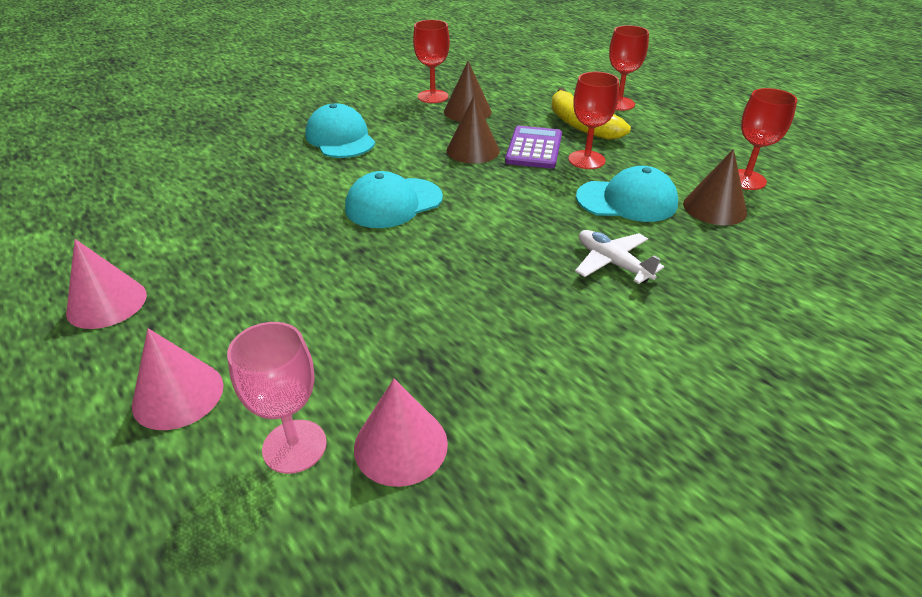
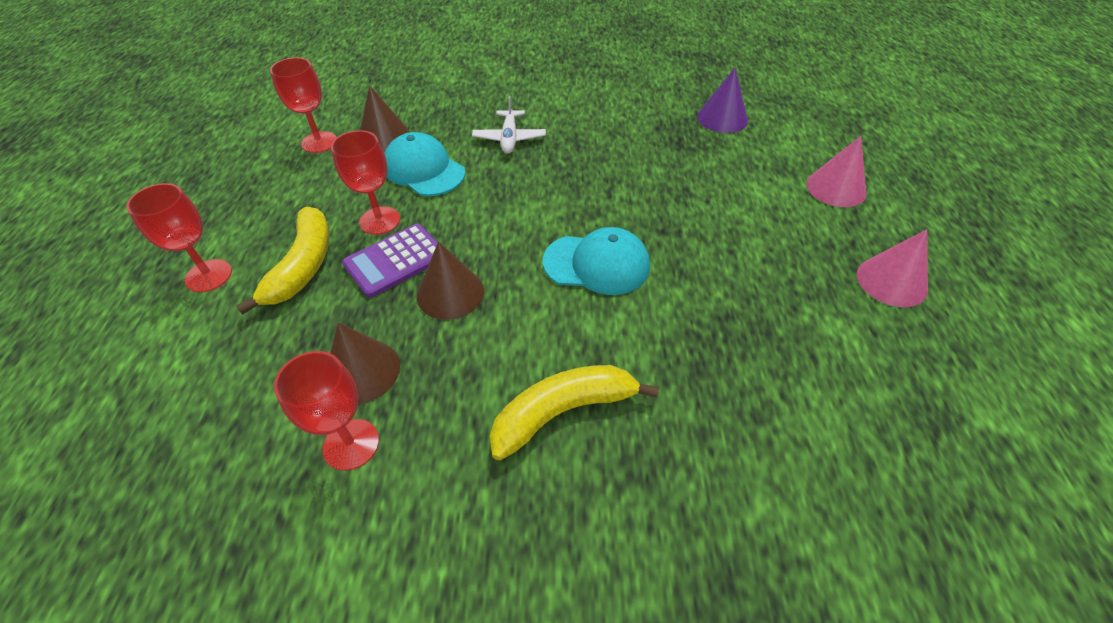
camera: 140 degrees left, 10 degrees up
(294, 446) = (775, 138): pink goblet -> none
(340, 138) = (563, 412): turquoise cap -> yellow banana
(400, 445) = (722, 118): pink cone -> purple cone

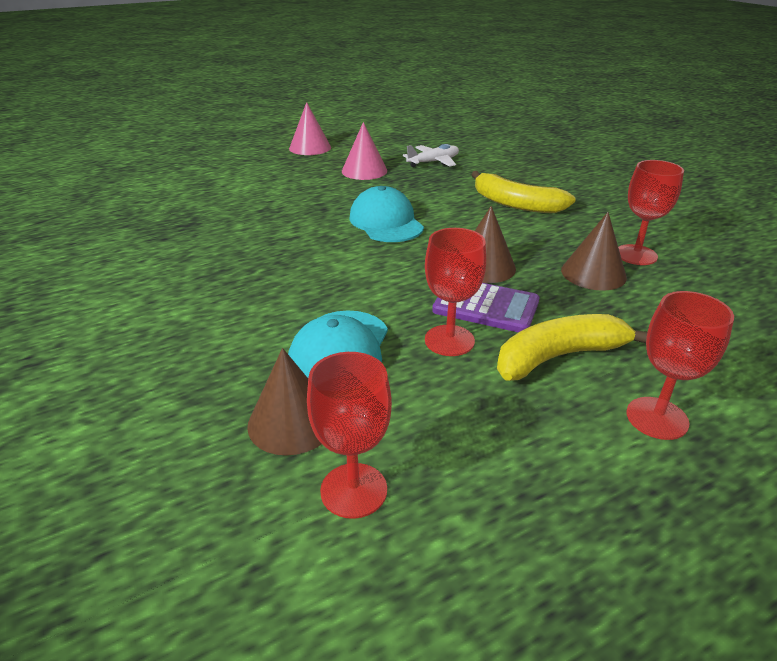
camera: 120 degrees left, 15 degrees down
(509, 138) = (233, 314): white plane -> white plane (433, 162)
(722, 118) = (131, 213): purple cone -> none
(836, 188) = (221, 166): pink cone -> pink cone (364, 171)

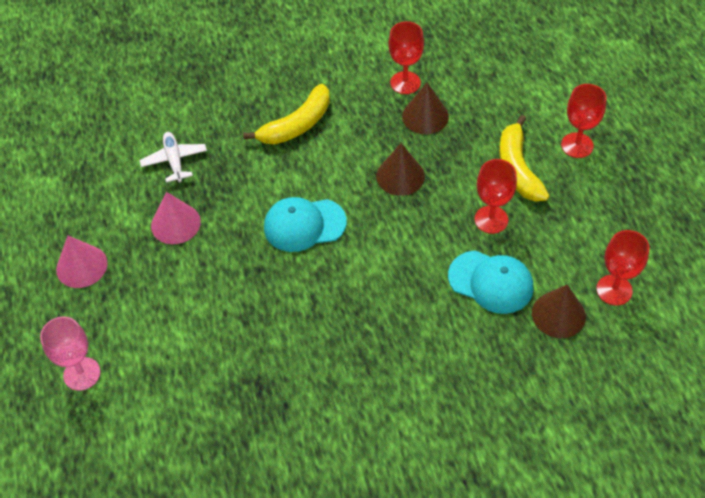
camera: 75 degrees left, 20 degrees up
(208, 160) = (82, 374): none -> pink goblet
(486, 306) = (454, 189): purple calculator -> none

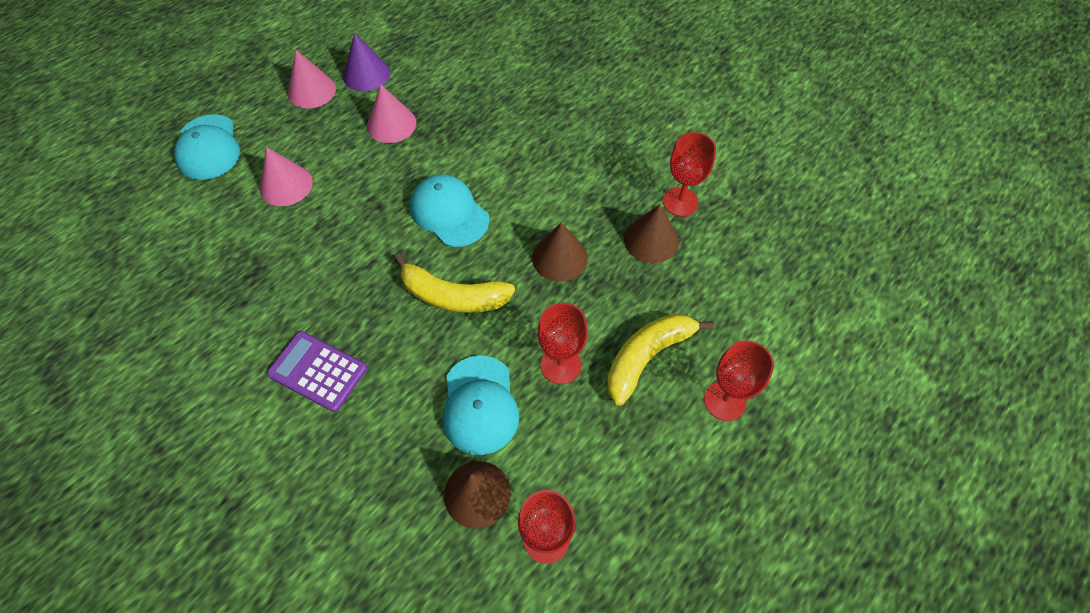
camera: 55 degrees right, 5 degrees up
(82, 374) = (208, 147): pink goblet -> turquoise cap
(99, 217) = (366, 74): none -> purple cone
(174, 161) = (457, 88): white plane -> none
(180, 327) = (286, 185): none -> pink cone
(297, 125) = (560, 147): yellow banana -> yellow banana (453, 296)
(392, 375) = (318, 371): none -> purple calculator

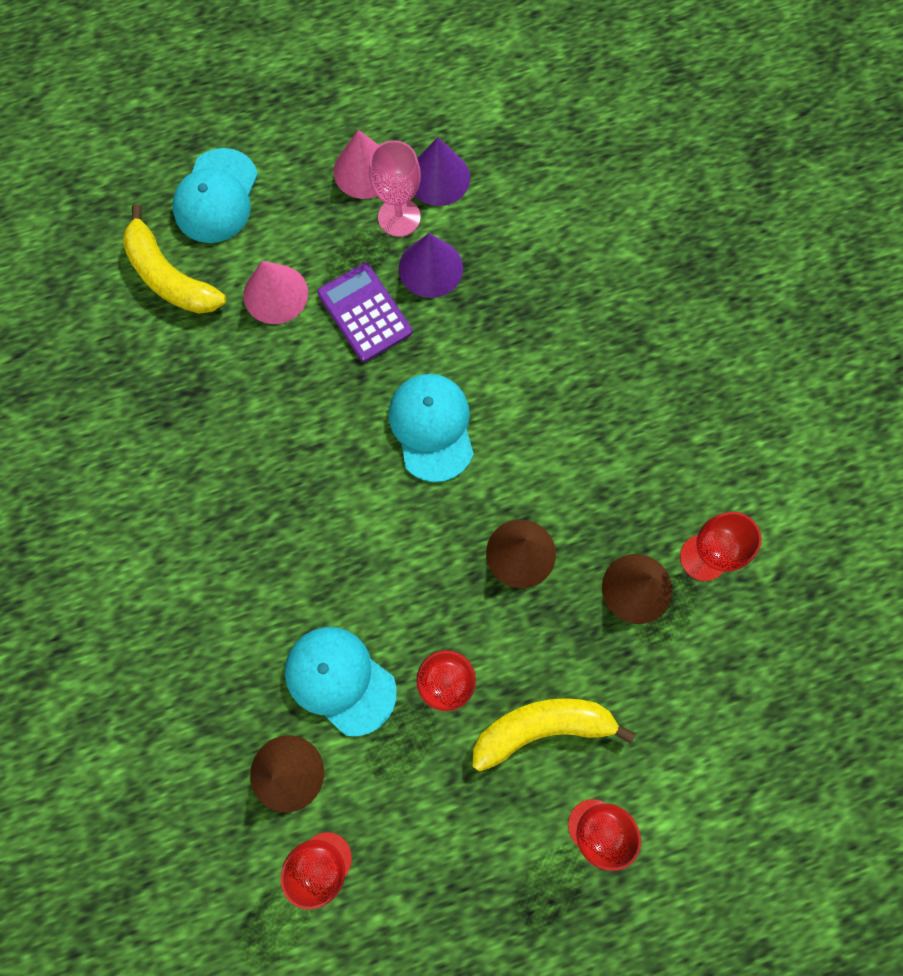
camera: 30 degrees right, 15 degrees up
(318, 371) = (202, 549): purple calculator -> purple calculator (364, 313)
(352, 106) = (399, 217): none -> pink goblet
(391, 124) = (430, 268): pink cone -> purple cone
(453, 296) = (380, 537): yellow banana -> yellow banana (170, 276)
(480, 405) = (340, 680): turquoise cap -> turquoise cap turned 105 degrees clockwise

